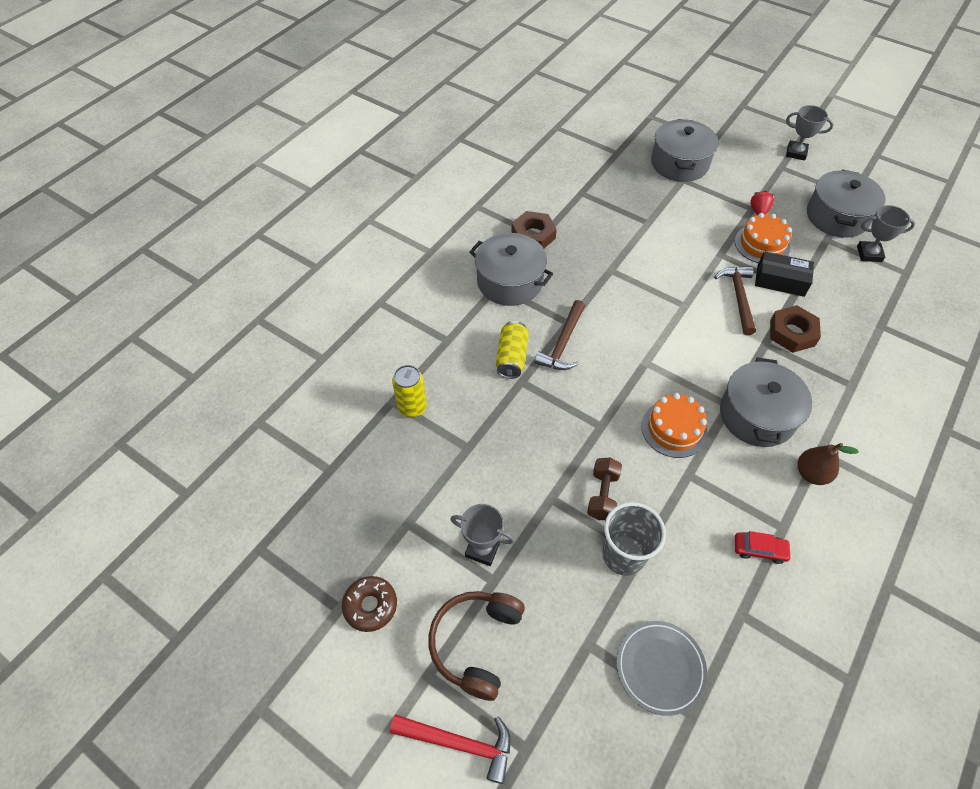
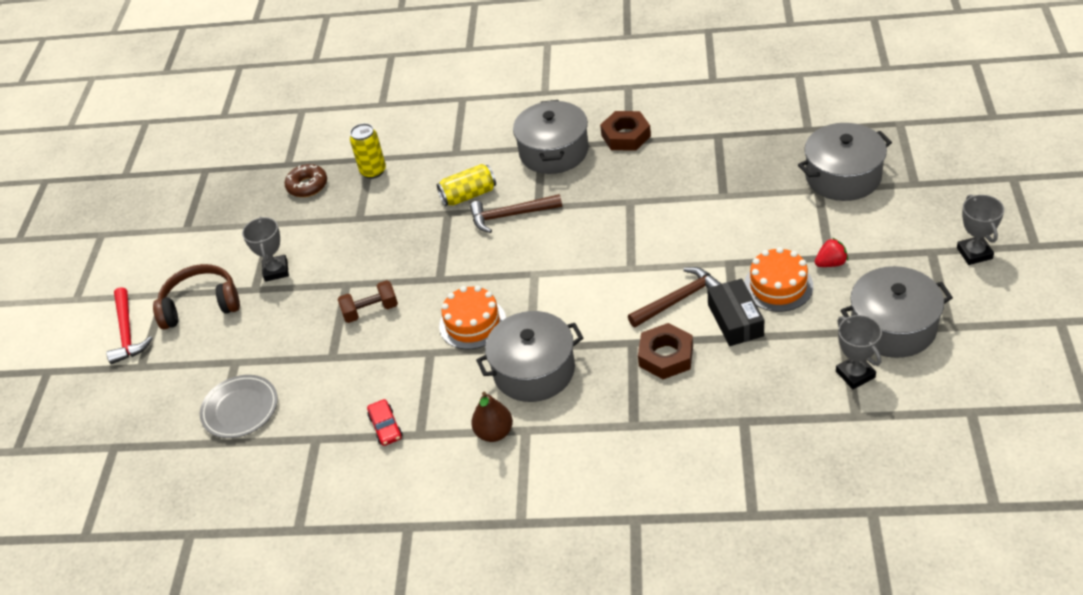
camera: 65 degrees right, 10 degrees down
(370, 606) = (197, 241): brown donut -> brown donut (307, 186)
(623, 555) = (323, 347): grey cup -> none

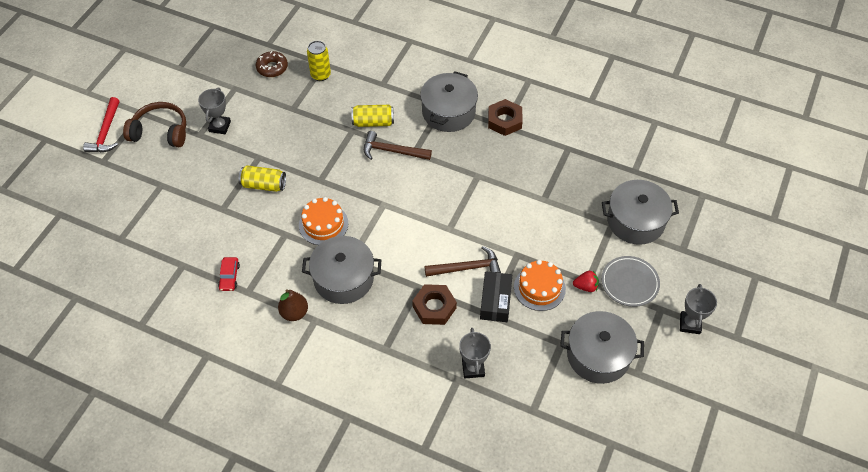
camera: 15 degrees right, 10 degrees up
(240, 409) = (147, 222): grey plate -> grey plate (629, 283)
(370, 311) = (264, 185): brown dumbbell -> yellow can
(855, 374) = (551, 379): grey trophy -> grey trophy (473, 368)

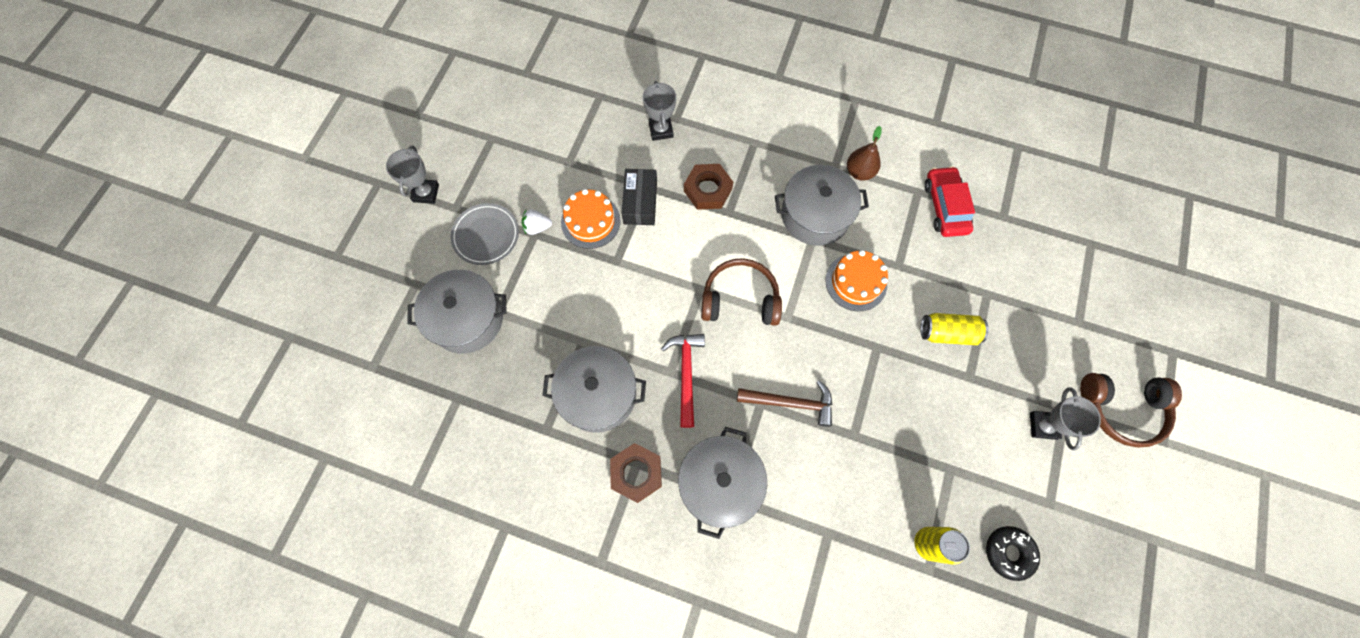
camera: 175 degrees right, 15 degrees up
(106, 132) = (1195, 401): red hammer -> red hammer (686, 374)
(229, 277) = (945, 207): red car -> red car, size x1.69
(272, 68) = (1008, 552): brown donut -> black donut
(373, 122) = (827, 453): yellow can -> none
(418, 219) = (740, 299): none -> brown headphones
(467, 268) = (675, 239): brown hammer -> none
(585, 286) = (537, 227): red strawberry -> white strawberry
(598, 355) = (530, 152): grey pot -> grey pot (598, 394)

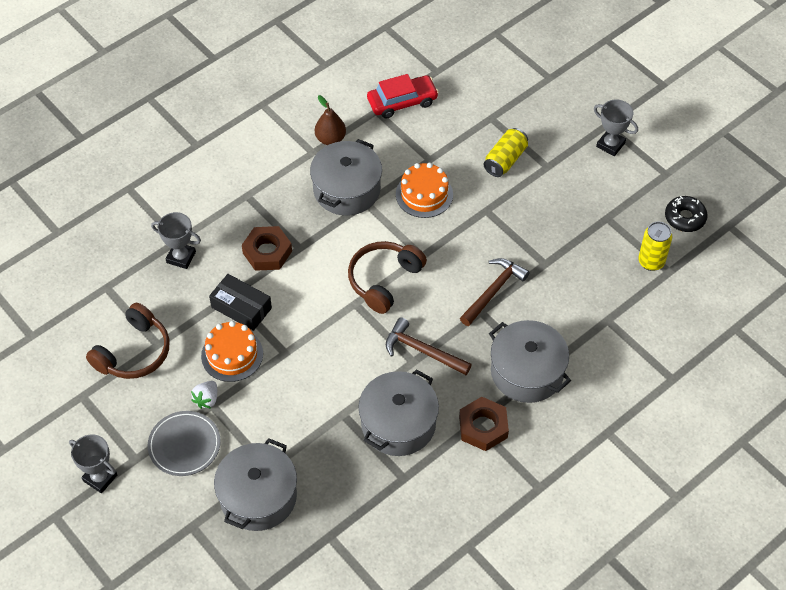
camera: 60 degrees left, 15 degrees down
(686, 374) = (422, 351): red hammer -> brown hammer
(945, 207) = (402, 102): red car -> red car turned 135 degrees clockwise
(1121, 409) = (627, 93): brown headphones -> brown headphones (134, 352)

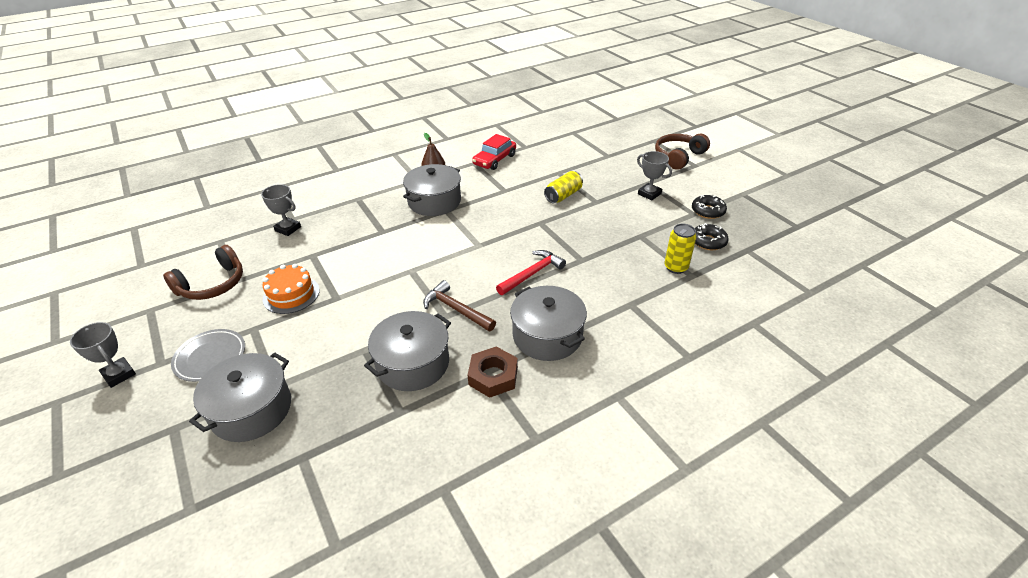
camera: 10 degrees right, 15 degrees down
(207, 399) = (251, 324): white strawberry -> none
(241, 308) = (316, 264): black box -> none
(267, 252) = (356, 232): brown nut -> none
(384, 280) = (441, 258): brown headphones -> brown headphones (678, 157)
(402, 102) = (494, 160): red car -> red car turned 135 degrees clockwise
(424, 194) = (493, 209): orange cake -> none
(494, 291) = (532, 274): brown hammer -> red hammer
(682, 167) = (708, 211): none -> black donut

